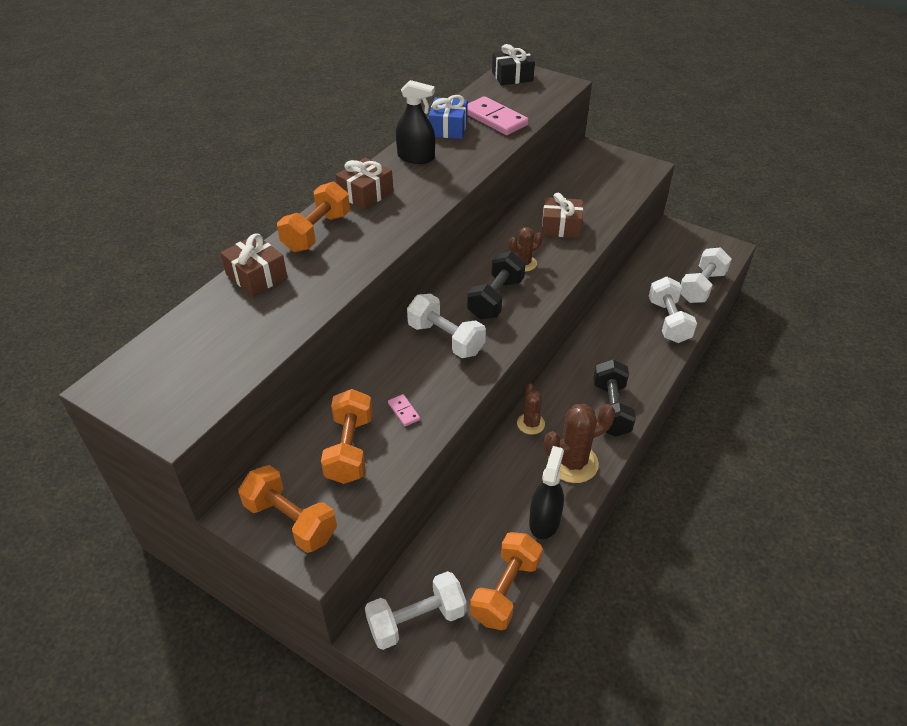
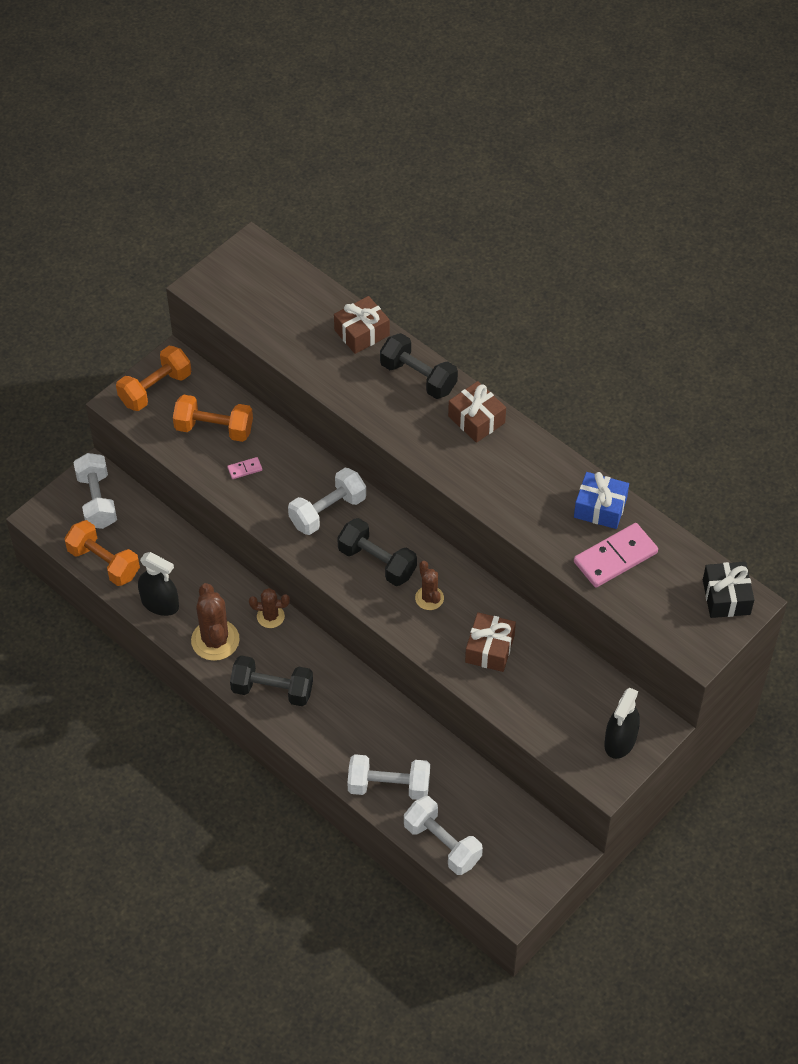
camera: 100 degrees right, 10 degrees up
(317, 232) = (418, 377): orange dumbbell -> black dumbbell
(416, 157) = (540, 469): black spray bottle -> black spray bottle (620, 741)

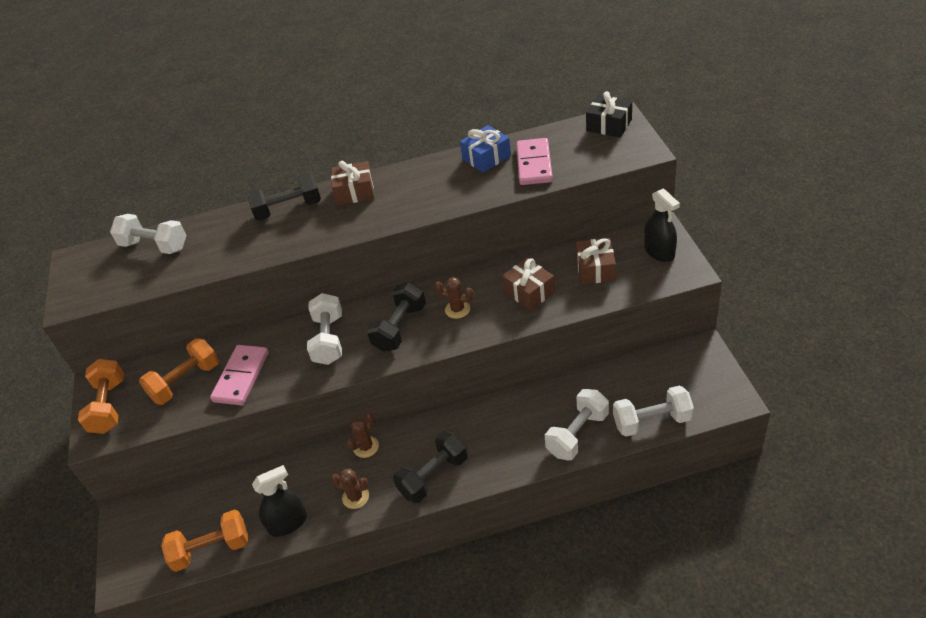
camera: 50 degrees left, 10 degrees down
(97, 501) = (149, 526): white dumbbell -> white dumbbell (154, 246)
(215, 640) = (355, 497): brown cactus -> brown cactus, size x0.58
(245, 469) = (241, 377): pink domino -> pink domino, size x2.26
(362, 333) = (218, 225): brown gift -> brown gift (595, 269)
(377, 562) = (400, 328): black dumbbell -> black dumbbell turned 45 degrees counterclockwise

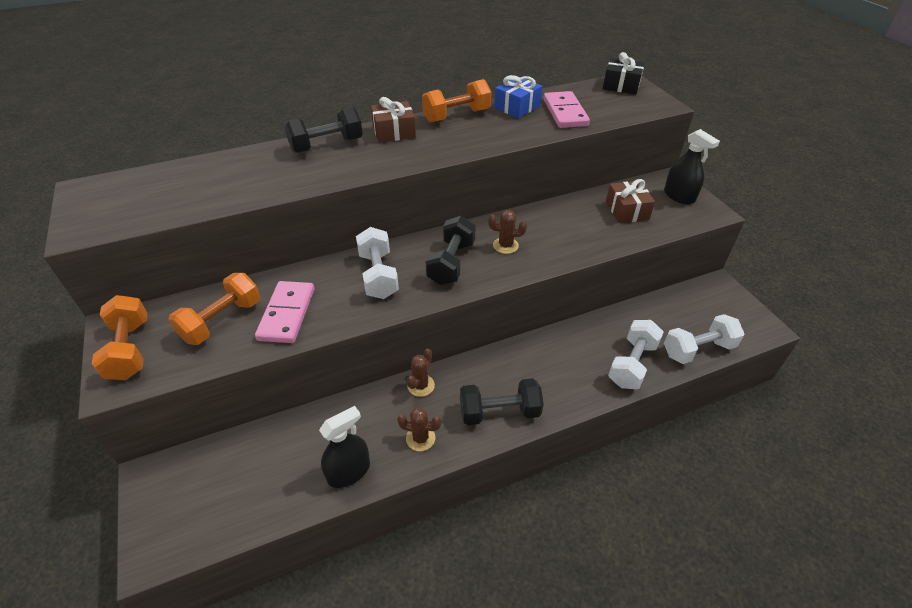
camera: 15 degrees left, 0 degrees up
(154, 246) = (180, 177): white dumbbell -> none
(211, 549) = (262, 508): orange dumbbell -> orange dumbbell (456, 116)
(433, 476) = (499, 412): black dumbbell -> black dumbbell turned 45 degrees clockwise
(529, 292) = (571, 230): brown gift -> none

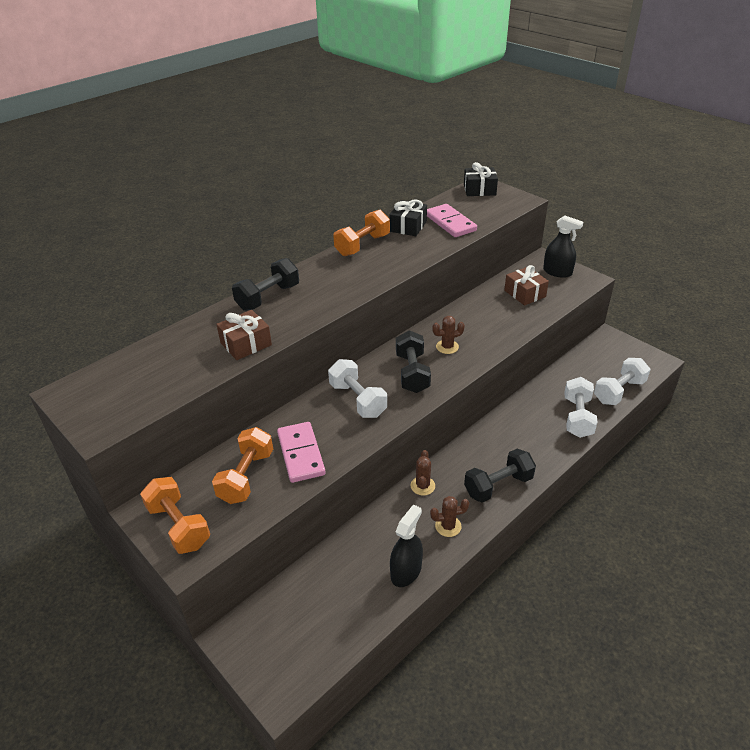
camera: 20 degrees left, 5 degrees down
(394, 132) = (319, 272): brown gift -> brown gift (246, 344)
(517, 107) = (408, 226): blue gift -> black gift

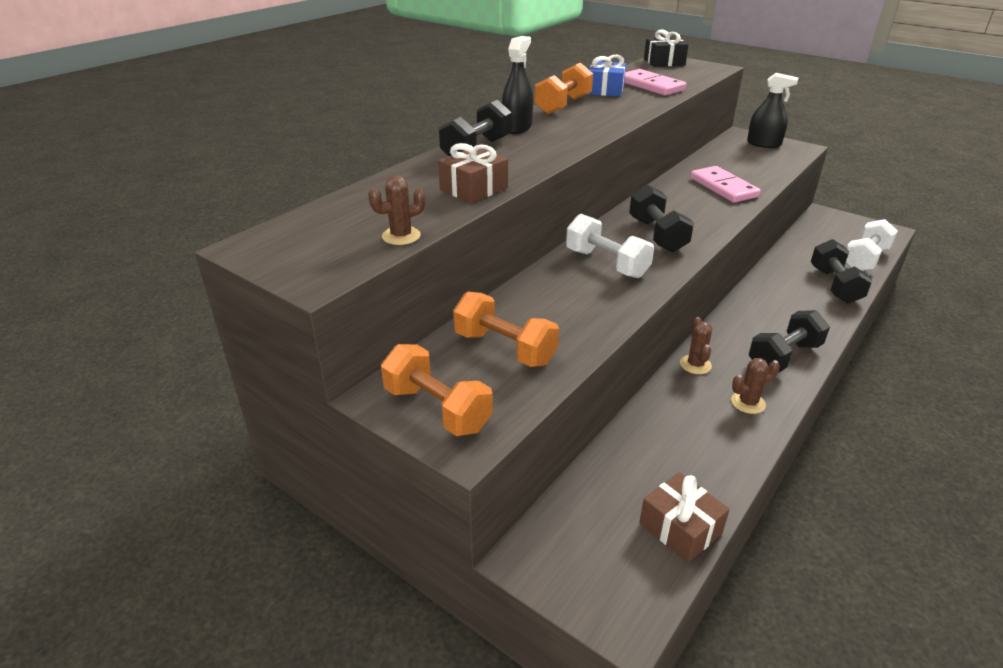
camera: 10 degrees left, 5 degrees down
(246, 476) = (504, 348): orange dumbbell -> orange dumbbell turned 60 degrees counterclockwise
(301, 454) = (564, 320): pink domino -> pink domino (723, 187)
(406, 571) = (722, 456): black spray bottle -> black spray bottle (517, 127)
(408, 226) = (605, 90): black gift -> blue gift
(447, 347) = (683, 210): brown cactus -> brown cactus (401, 236)
(525, 293) = (741, 162): brown gift -> brown gift (680, 528)
(577, 417) = (835, 285): white dumbbell -> black dumbbell

